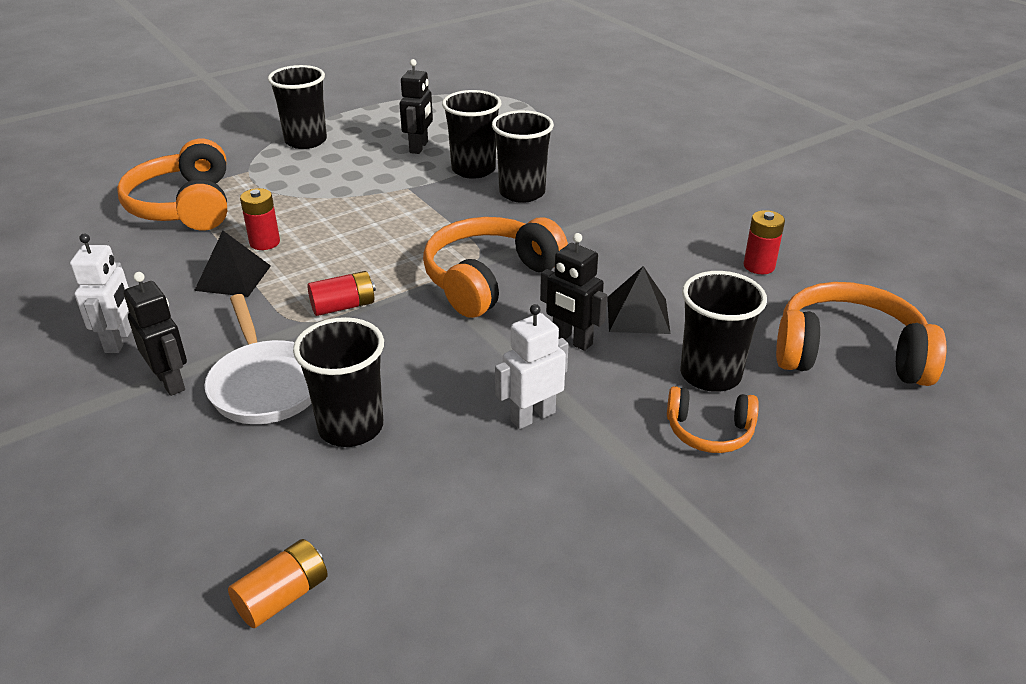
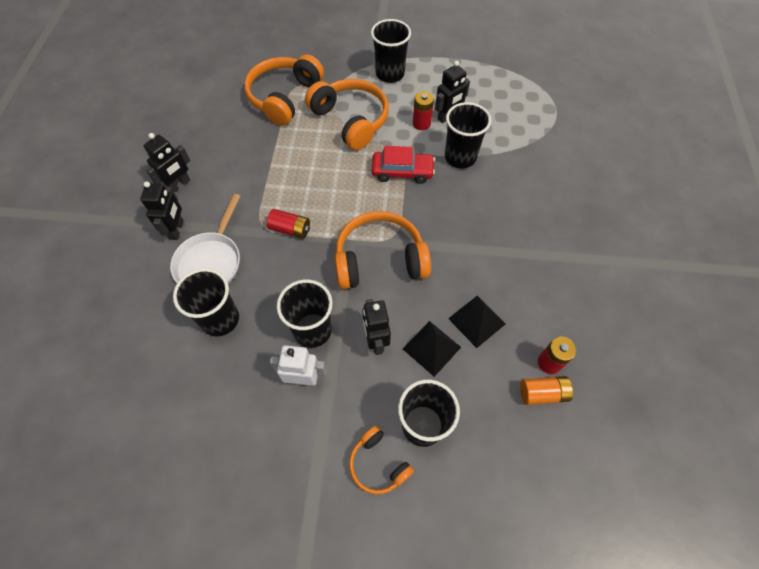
camera: 40 degrees right, 25 degrees up
(119, 341) = (179, 185): white robot -> black robot
(233, 278) = (260, 171): black pyramid -> black pyramid (477, 321)
(264, 242) = (296, 152): red battery -> red battery (421, 123)
(283, 596) = (111, 400): orange battery -> orange battery (542, 393)
(422, 205) = (402, 172): none -> red car
(522, 193) = (468, 197): black cup -> black cup (312, 330)
(848, 354) = (522, 476): orange headphones -> orange headphones (351, 120)

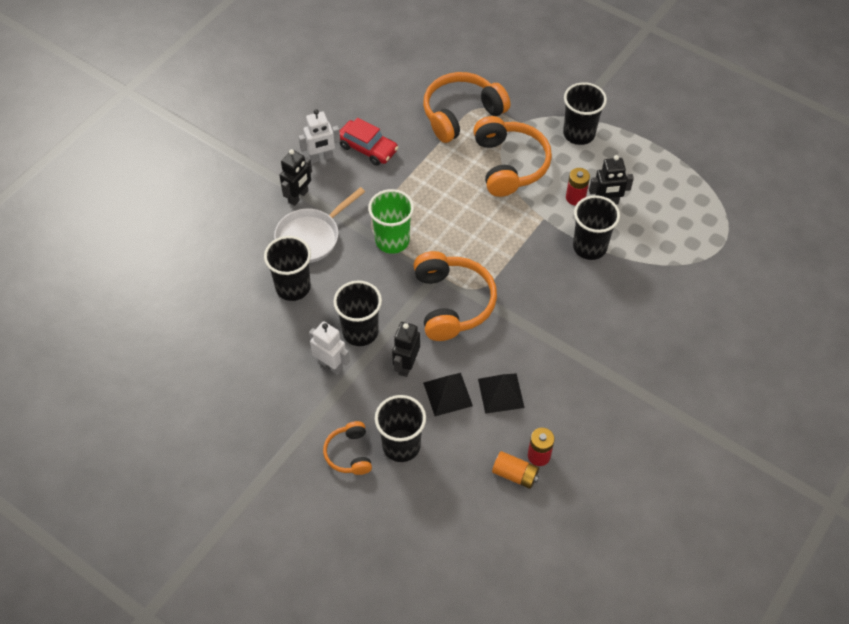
camera: 30 degrees right, 5 degrees down
(179, 185) = (321, 158): black robot -> white robot
(290, 229) = (392, 241): red battery -> green cup
(380, 260) = (452, 303): orange headphones -> orange headphones turned 60 degrees clockwise
(402, 172) = (525, 235): red car -> red car (367, 148)

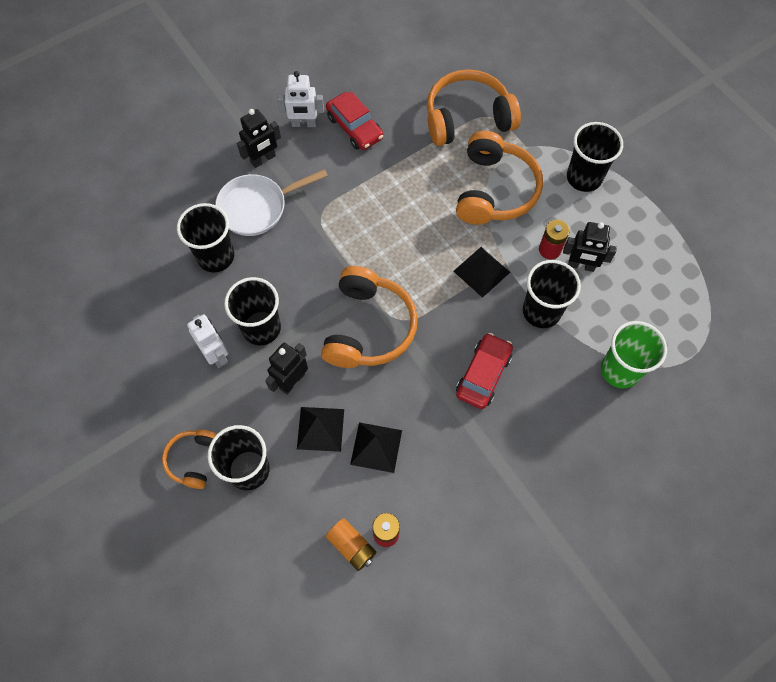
camera: 20 degrees right, 10 degrees up
(392, 241) = (336, 237): green cup -> green cup (620, 370)
(527, 231) = (481, 271): none -> black pyramid
(564, 310) = (483, 374): none -> red car

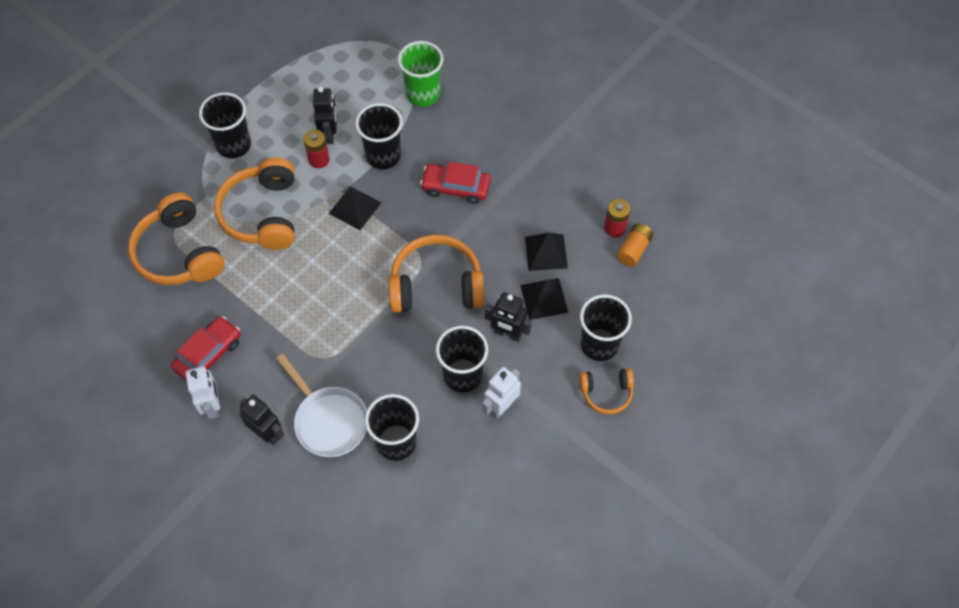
camera: 105 degrees left, 5 degrees down
(494, 190) = (262, 214): orange headphones -> orange headphones turned 90 degrees counterclockwise

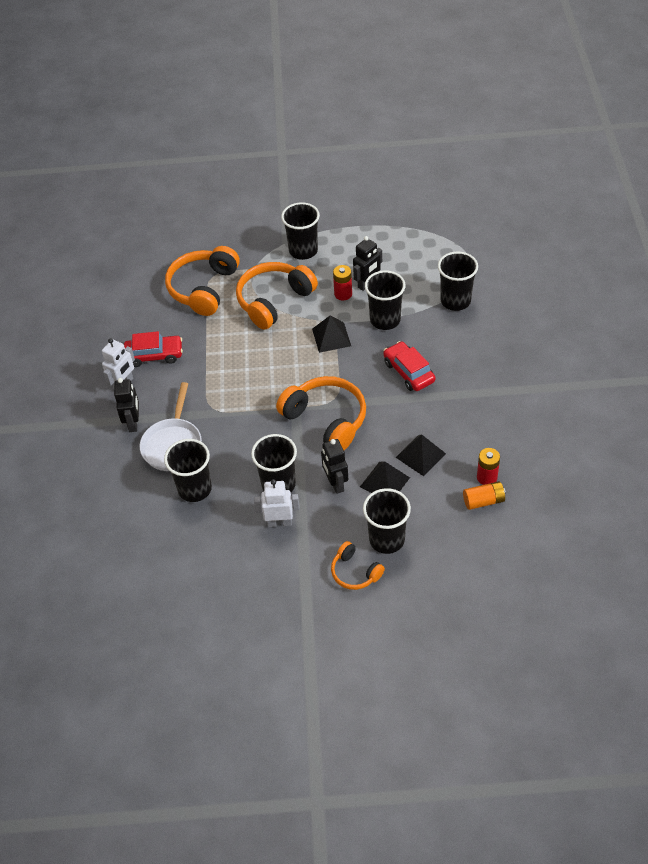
camera: 50 degrees right, 10 degrees down
(423, 94) = (455, 301): green cup -> black cup

